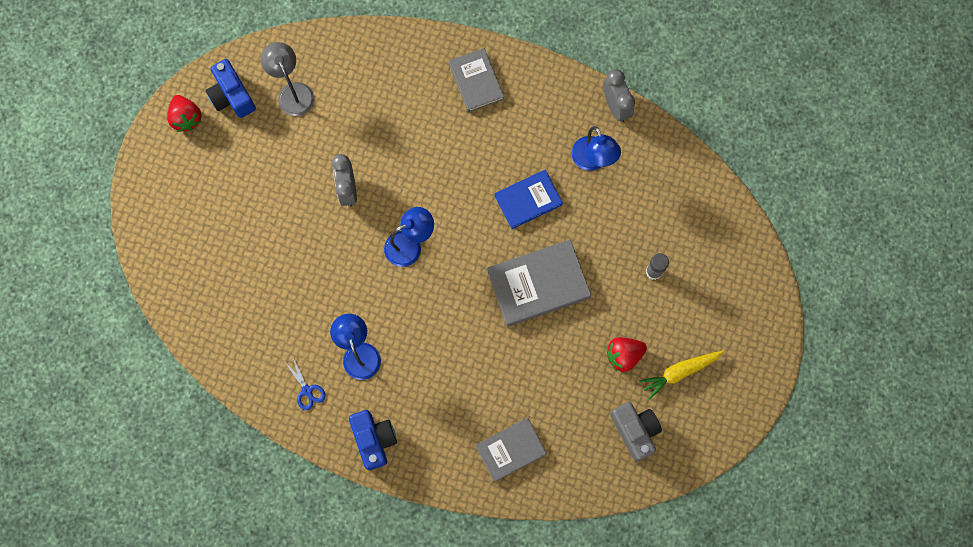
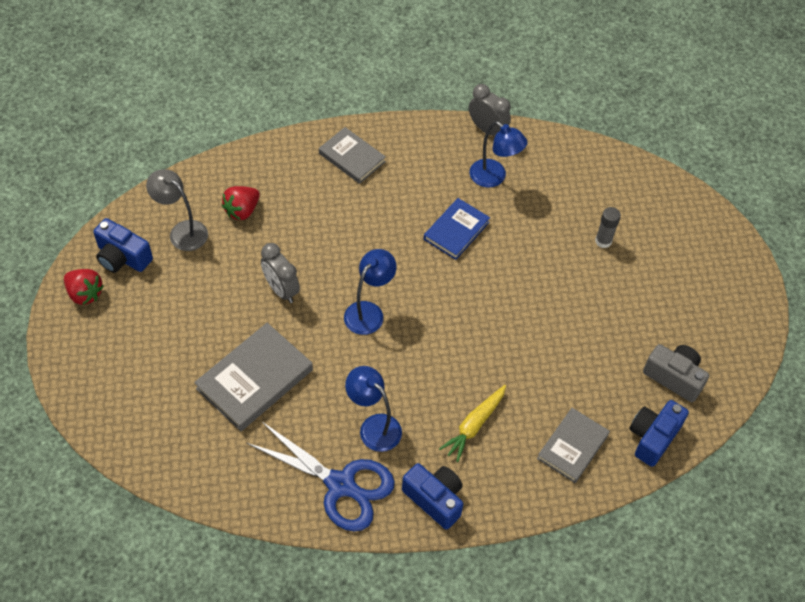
camera: 30 degrees left, 20 degrees down
(307, 390) = (340, 485): blue scissors -> blue scissors, size x2.39
(538, 284) = (508, 294): grey book -> grey book (254, 379)
(582, 475) = (653, 437): none -> blue camera
(623, 355) = (622, 319): red strawberry -> red strawberry (242, 211)
(679, 372) = (680, 311): yellow carrot -> yellow carrot (474, 425)

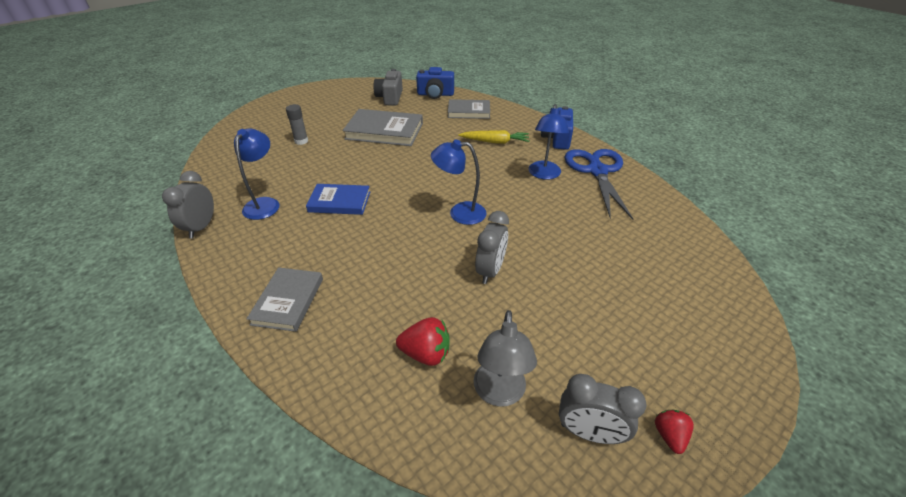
camera: 120 degrees left, 15 degrees down
(85, 294) = (669, 436): red strawberry -> red strawberry, size x0.65
(122, 257) = (589, 432): blue camera -> grey clock
(254, 379) = (584, 243): grey book -> grey book (384, 131)

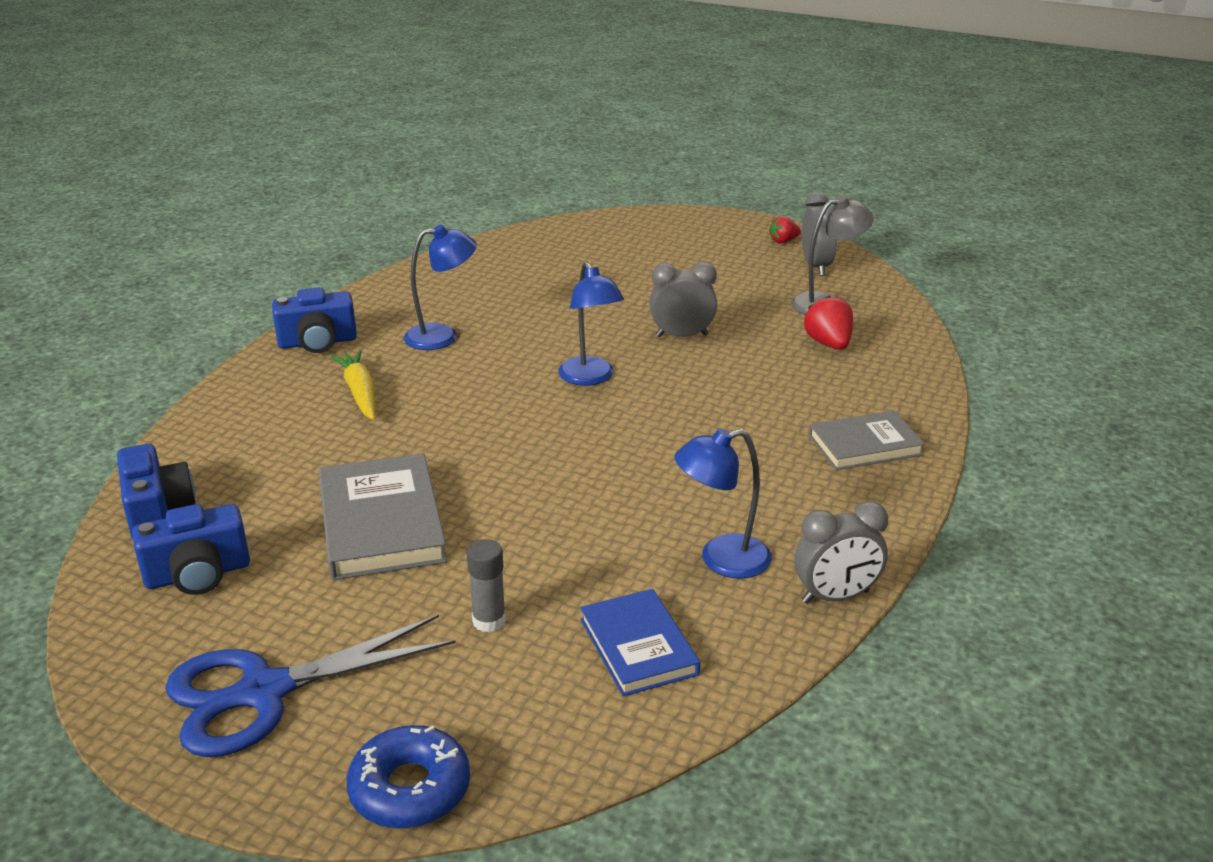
camera: 115 degrees left, 10 degrees down
(250, 116) = (410, 789): none -> blue donut
(339, 202) = (650, 485): blue book -> blue book (638, 647)
(390, 97) = (198, 574): grey camera -> blue camera
(468, 111) = (240, 446): grey book -> none
(597, 171) = (406, 302): blue scissors -> blue scissors (264, 692)

